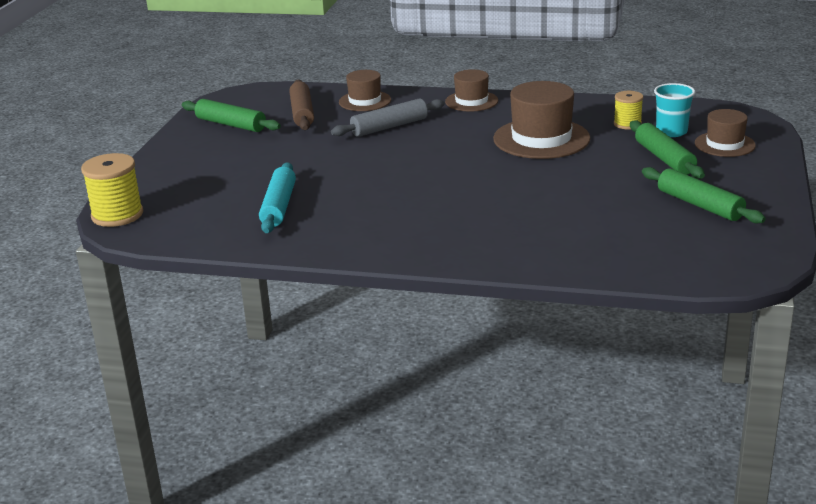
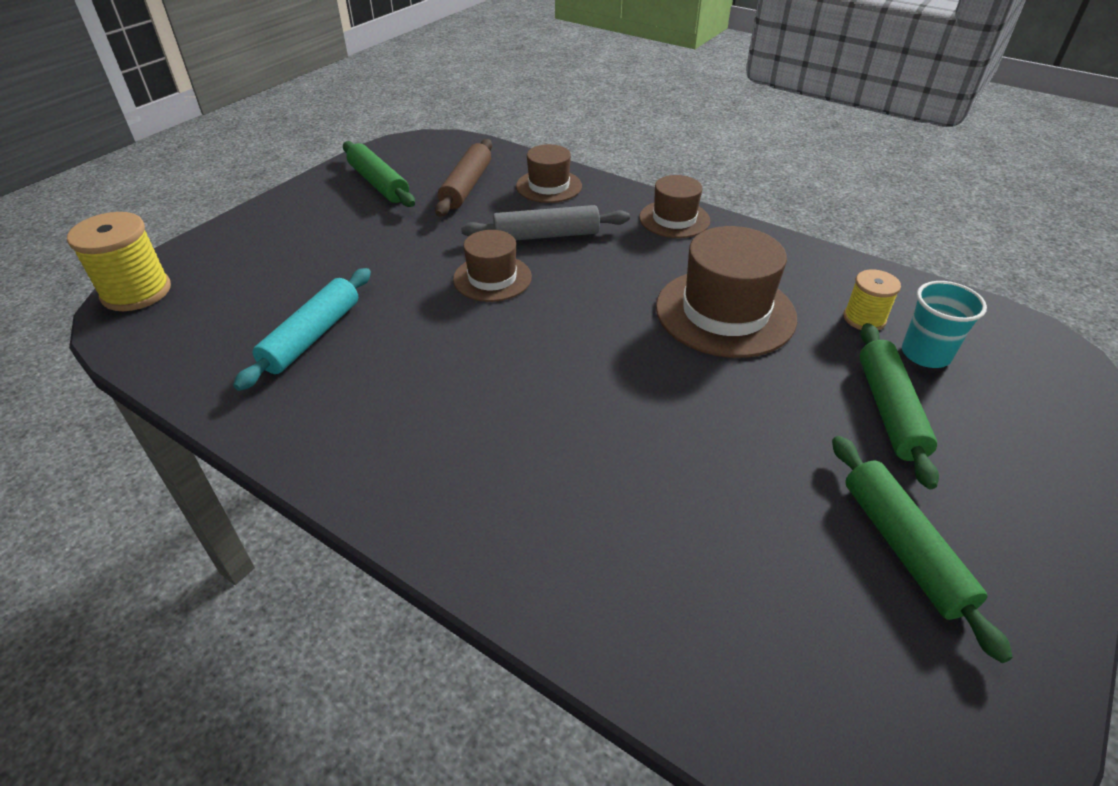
camera: 20 degrees right, 15 degrees up
(724, 144) = (1003, 408): brown hat -> brown hat (492, 278)

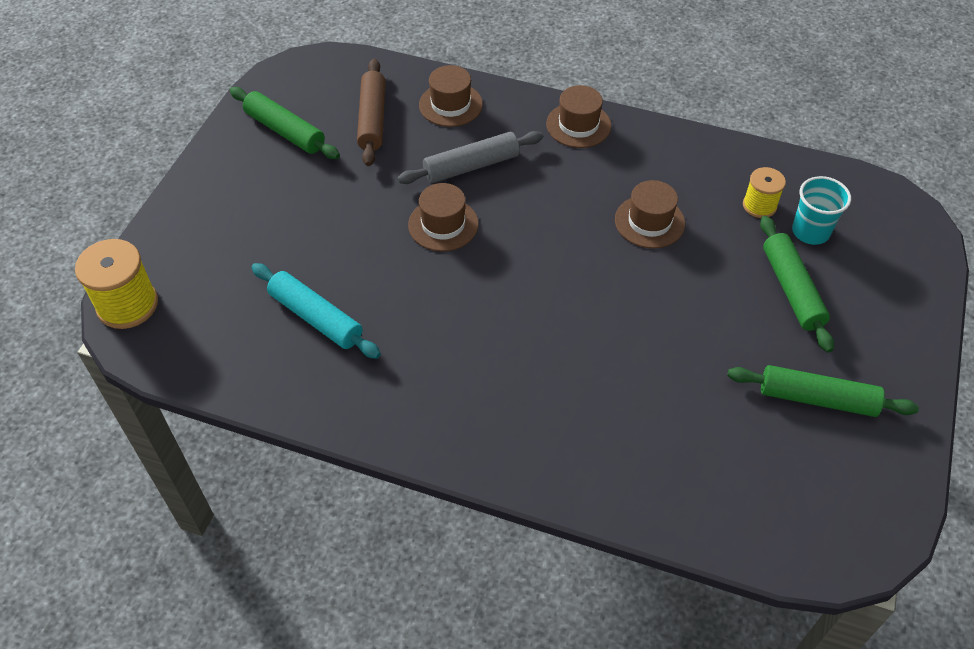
camera: 15 degrees left, 10 degrees up
(312, 336) = (316, 318): turquoise rolling pin -> turquoise rolling pin turned 60 degrees counterclockwise
(725, 312) = (649, 222): brown hat -> brown hat, size x0.60
(903, 547) = (817, 398): green rolling pin -> green rolling pin turned 45 degrees counterclockwise

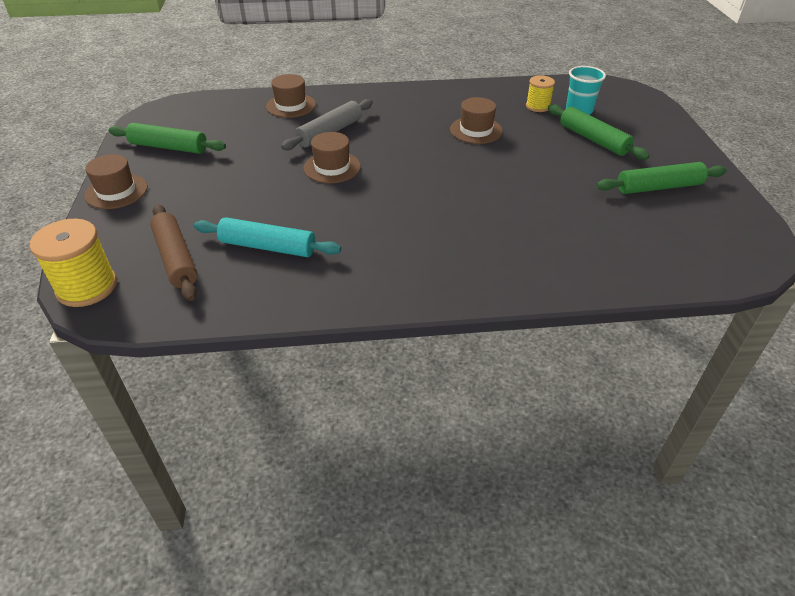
camera: 25 degrees left, 10 degrees down
(372, 119) = (236, 125): brown rolling pin -> brown rolling pin (176, 258)
(578, 125) = (389, 96): brown hat -> brown hat (116, 191)

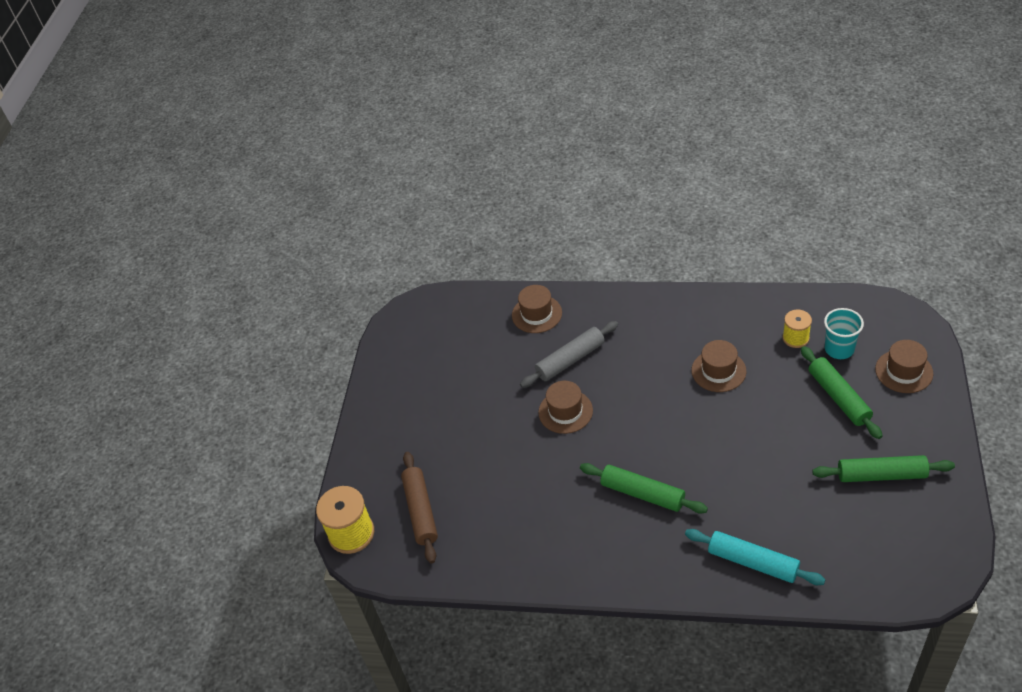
camera: 20 degrees right, 5 degrees up
(116, 191) = (371, 423): brown hat -> brown hat (904, 371)
(169, 147) = (417, 367): green rolling pin -> green rolling pin (642, 494)
(268, 247) = (497, 507): turquoise rolling pin -> turquoise rolling pin (753, 562)

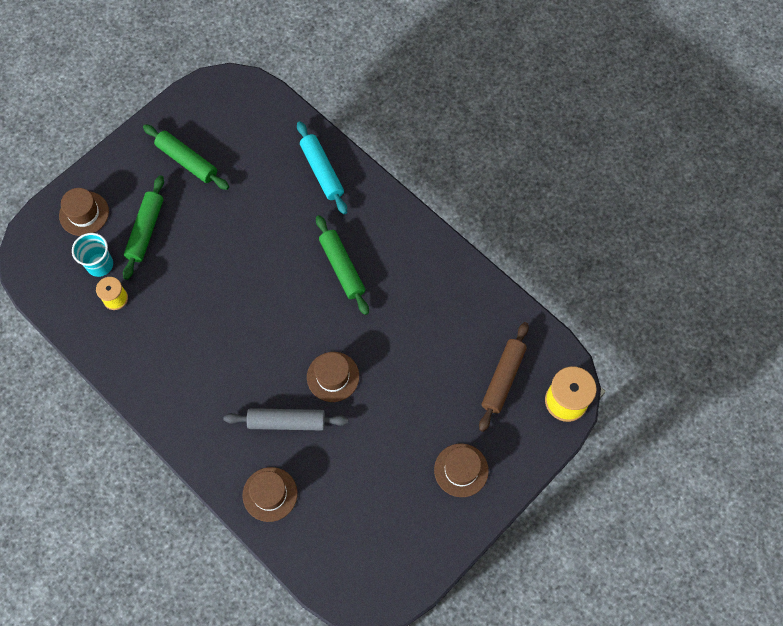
camera: 150 degrees left, 20 degrees up
(718, 371) = (195, 318): brown hat -> brown hat (461, 470)

